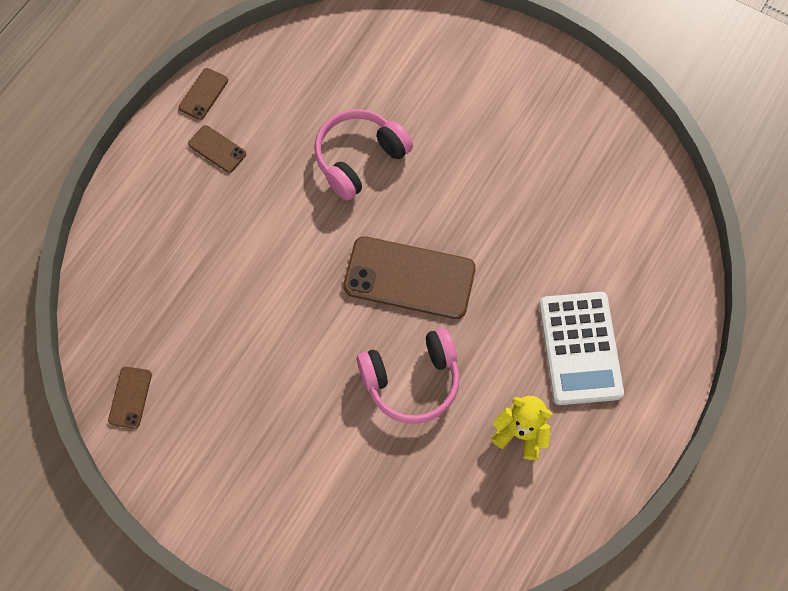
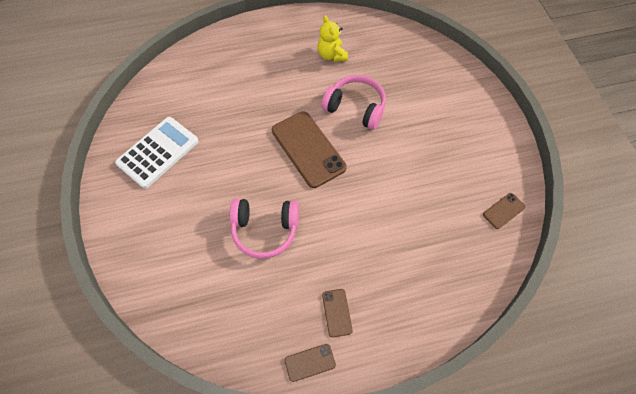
camera: 135 degrees left, 5 degrees down
(580, 348) = (270, 62): white calculator -> white calculator (158, 152)

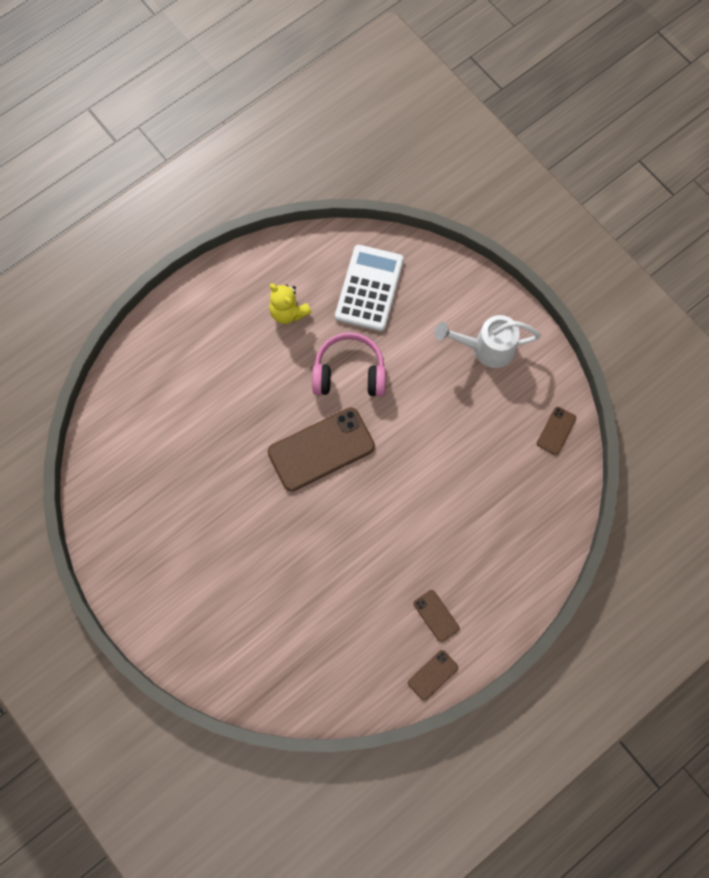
camera: 25 degrees left, 10 degrees up
(158, 152) = (154, 529): white calculator -> white calculator (369, 288)
(265, 230) = (322, 564): pink headphones -> none
(308, 149) = (321, 449): brown phone -> brown phone turned 60 degrees counterclockwise
(468, 131) = (486, 348): none -> white watering can

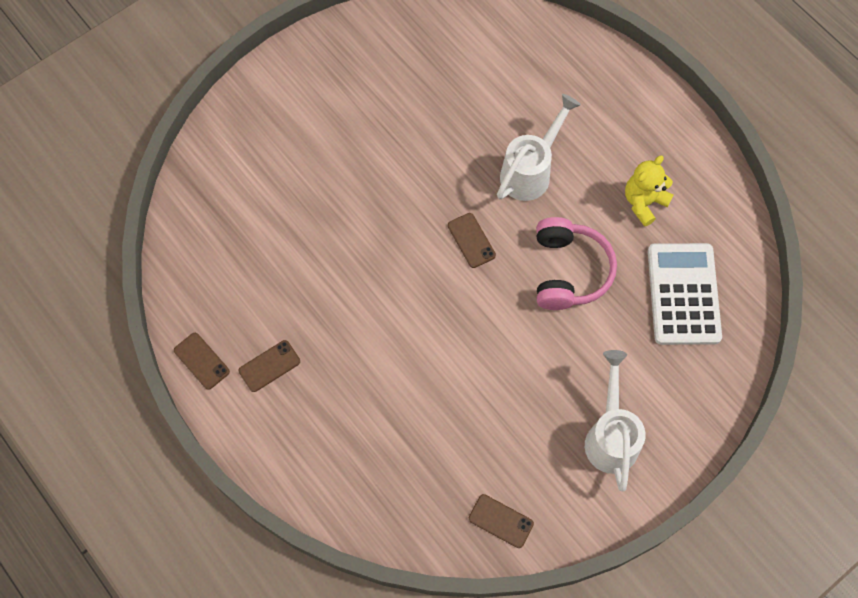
camera: 90 degrees right, 5 degrees down
(256, 399) = (531, 171): none -> white watering can
(321, 449) = (471, 240): brown phone -> brown phone, size x0.47
(369, 288) = (683, 294): white calculator -> white calculator turned 105 degrees counterclockwise

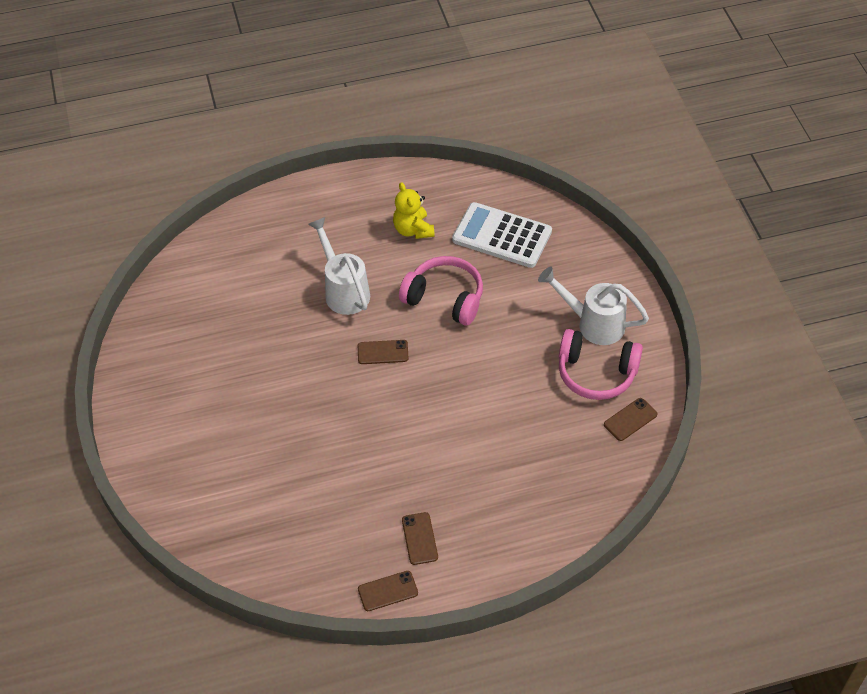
camera: 65 degrees left, 15 degrees down
(545, 463) = (596, 373): none -> pink headphones

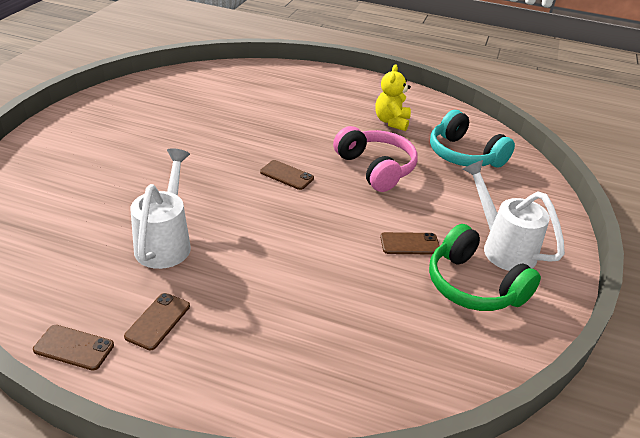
camera: 30 degrees right, 15 degrees down
(343, 290) = (299, 129): white watering can -> white watering can (166, 241)
(502, 236) = (464, 155): white calculator -> turquoise headphones
(596, 373) = (473, 285): pink headphones -> green headphones
(630, 419) = (480, 344): brown phone -> brown phone (410, 244)

